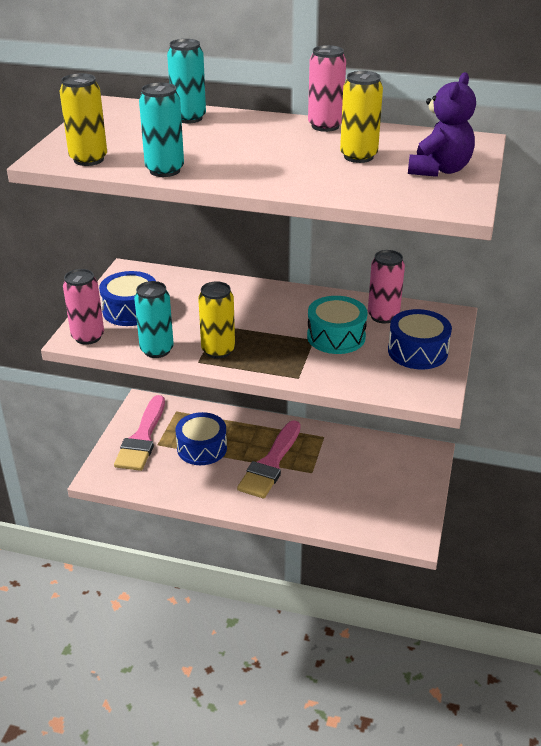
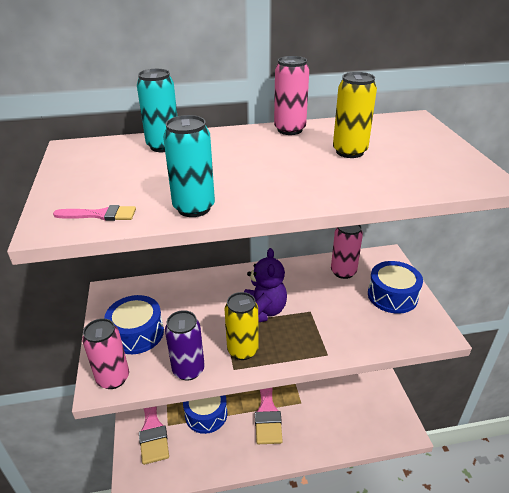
camera: 25 degrees left, 0 degrees up
(88, 159) = (100, 215): yellow can -> pink brush
(157, 350) = (188, 370): turquoise can -> purple can
(336, 337) = (325, 302): turquoise drum -> none
(439, 170) = (425, 150): purple teddy bear -> purple teddy bear (263, 311)

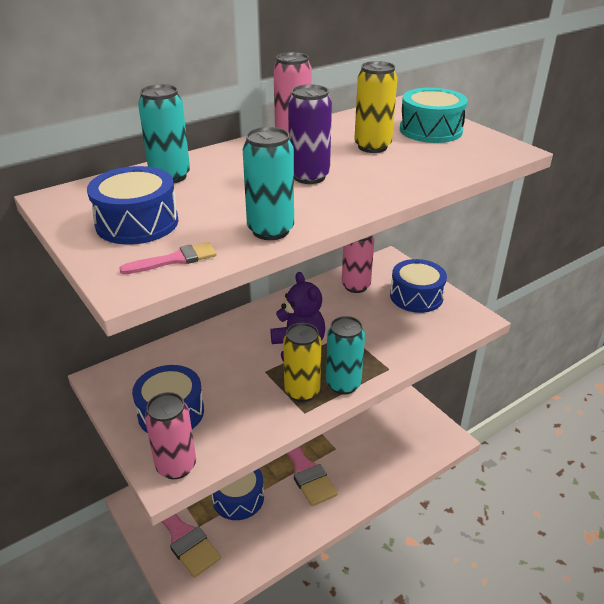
camera: 25 degrees left, 0 degrees up
(104, 178) = (137, 223): none -> blue drum
(188, 370) = (257, 429): purple can -> purple can (309, 177)
(279, 355) = (343, 384): none -> turquoise can
(419, 146) = (430, 130): none -> turquoise drum

